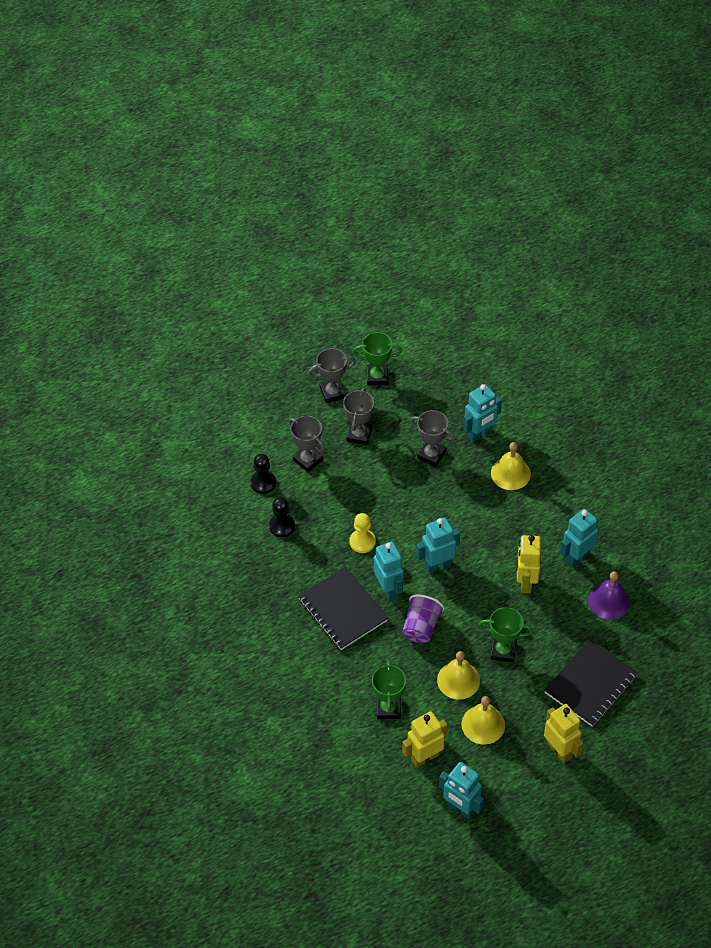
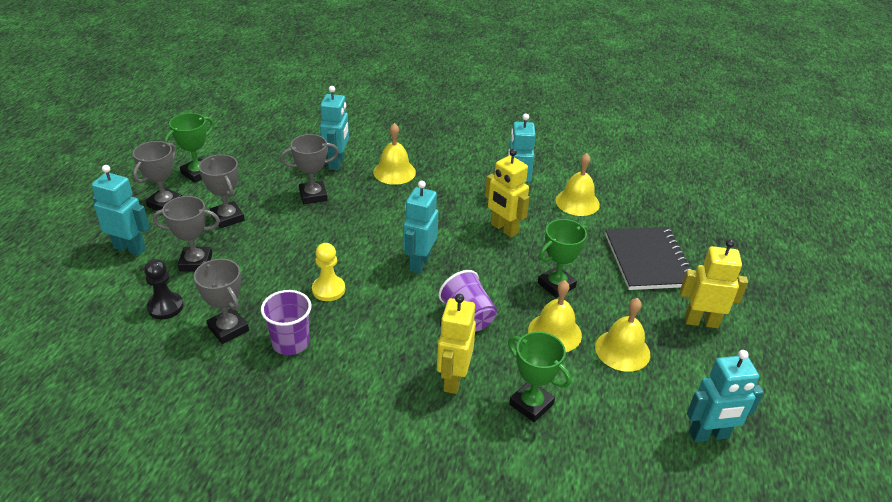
camera: 50 degrees left, 15 degrees down
(282, 526) = (228, 329): black pawn -> grey trophy
(305, 563) = (290, 342): none -> purple cup
(343, 610) = (378, 355): black notebook -> none
(389, 589) = (400, 308): turquoise robot -> turquoise robot (130, 248)
(425, 757) = (619, 418): yellow robot -> yellow robot (453, 379)
(609, 601) = (577, 202): purple bell -> yellow bell

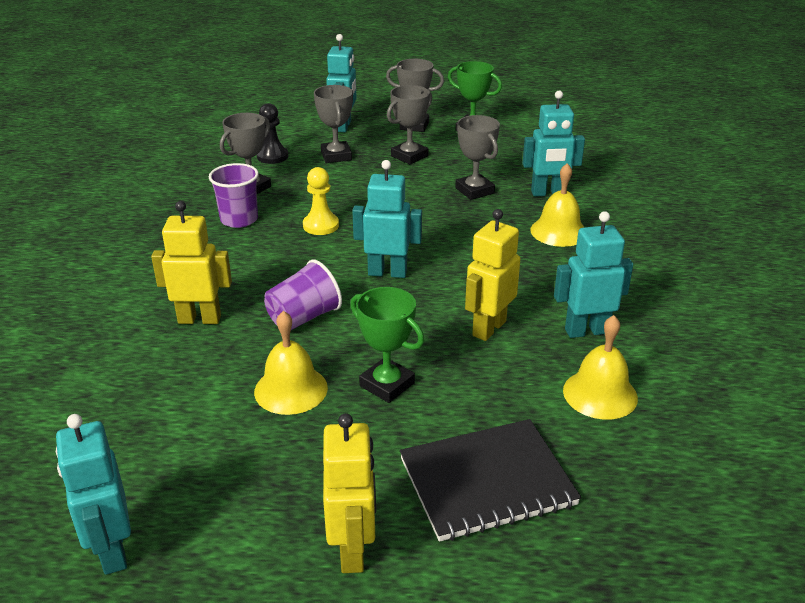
camera: 80 degrees right, 5 degrees down
(531, 404) = (165, 379): green trophy -> none
(622, 350) = (269, 456): yellow bell -> none

